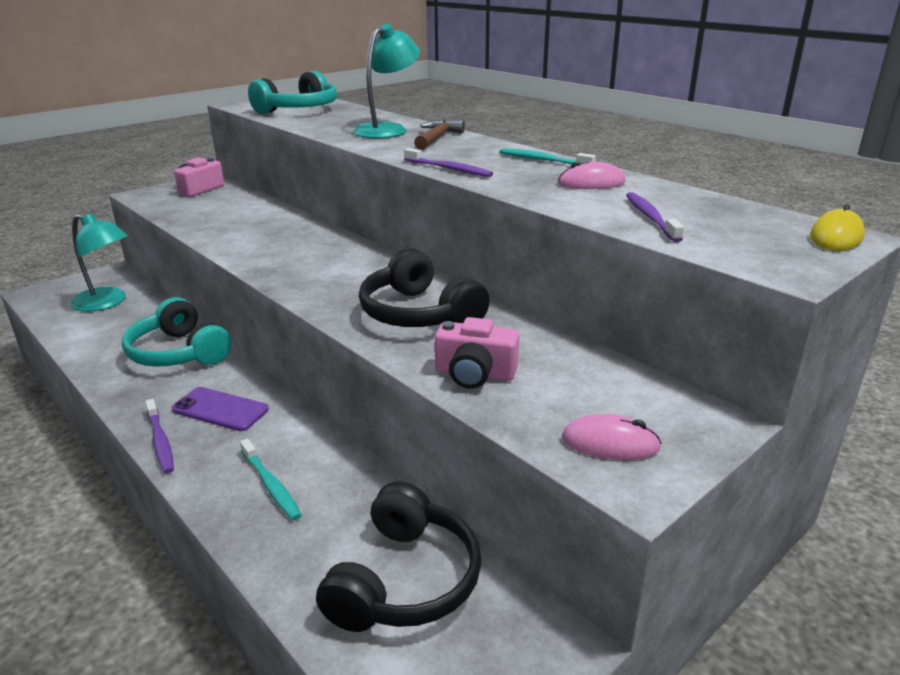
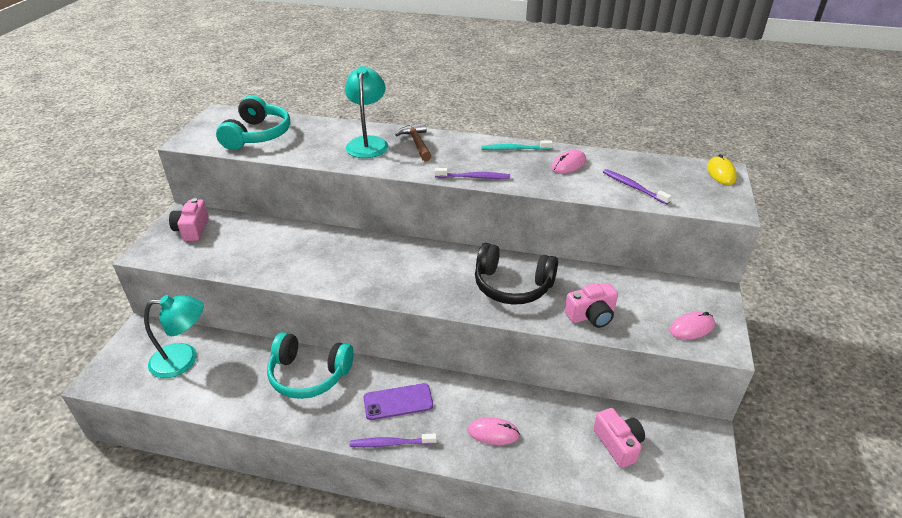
camera: 35 degrees left, 10 degrees up
(160, 441) = (391, 443): purple toothbrush -> purple toothbrush turned 150 degrees clockwise
(271, 485) = (493, 433): turquoise toothbrush -> pink mouse
(404, 580) = (618, 444): black headphones -> pink camera

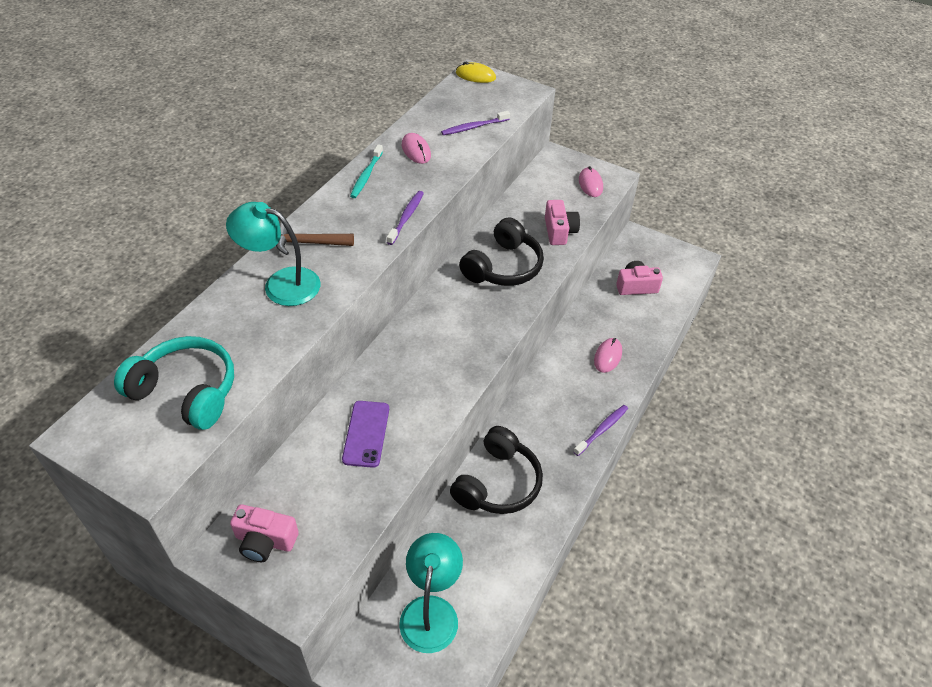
camera: 75 degrees left, 10 degrees up
(309, 375) = (498, 483): turquoise headphones -> black headphones
(391, 443) = (602, 430): purple toothbrush -> purple toothbrush turned 150 degrees counterclockwise
(398, 402) = (556, 414): purple phone -> purple phone (366, 434)

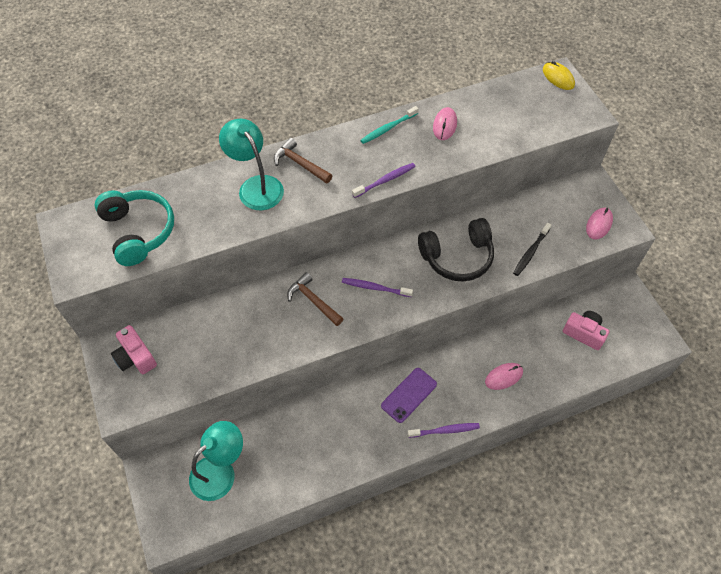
camera: 40 degrees right, 10 degrees up
(366, 434) = (251, 326): purple phone -> purple phone (409, 395)
(408, 374) = (313, 301): none -> brown hammer
(474, 127) = (510, 127): purple toothbrush -> purple toothbrush (375, 288)
(498, 483) = (335, 417): black headphones -> none
(559, 231) = (530, 252): pink camera -> black toothbrush

